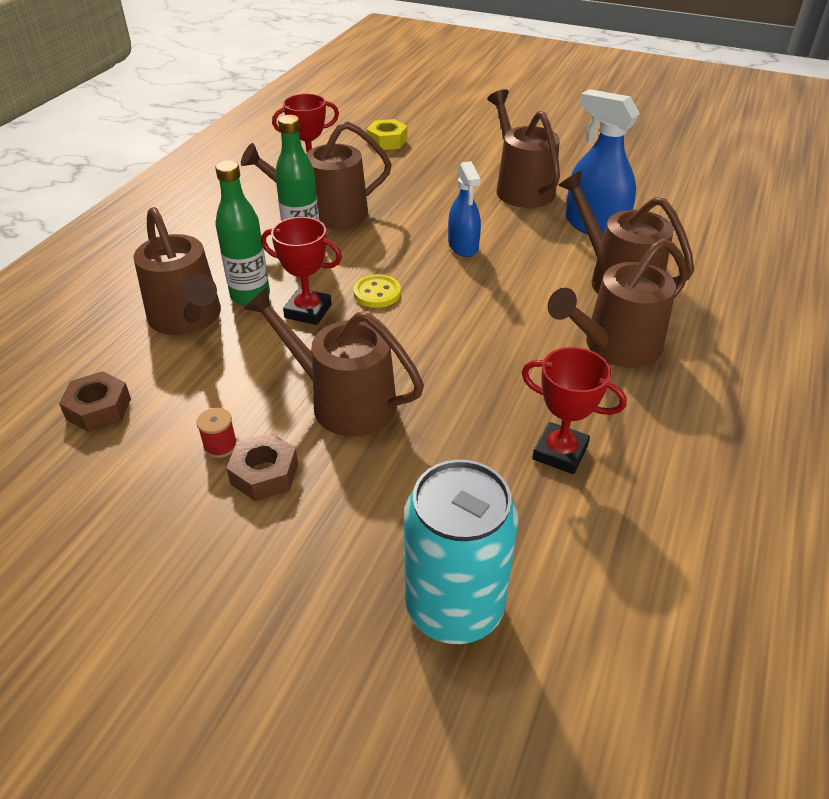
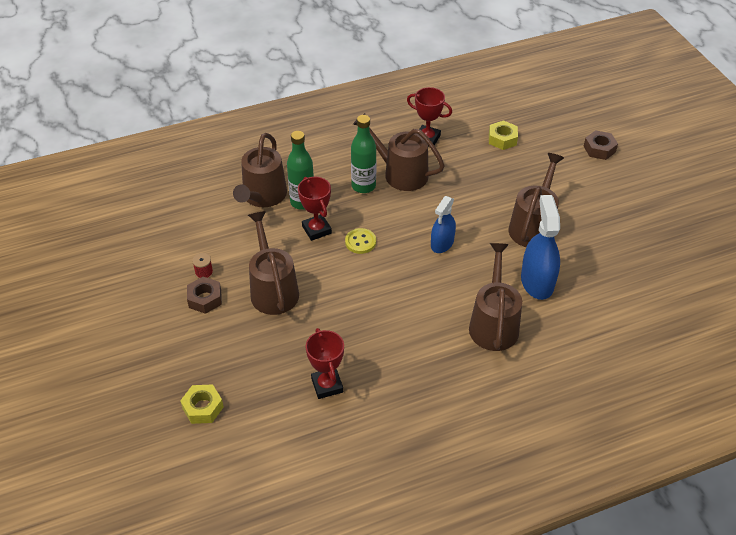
camera: 45 degrees right, 5 degrees up
(99, 409) = (181, 220): brown nut -> brown nut (599, 149)
(454, 607) = (203, 408): turquoise can -> yellow nut
(615, 346) = (431, 358): brown watering can -> none

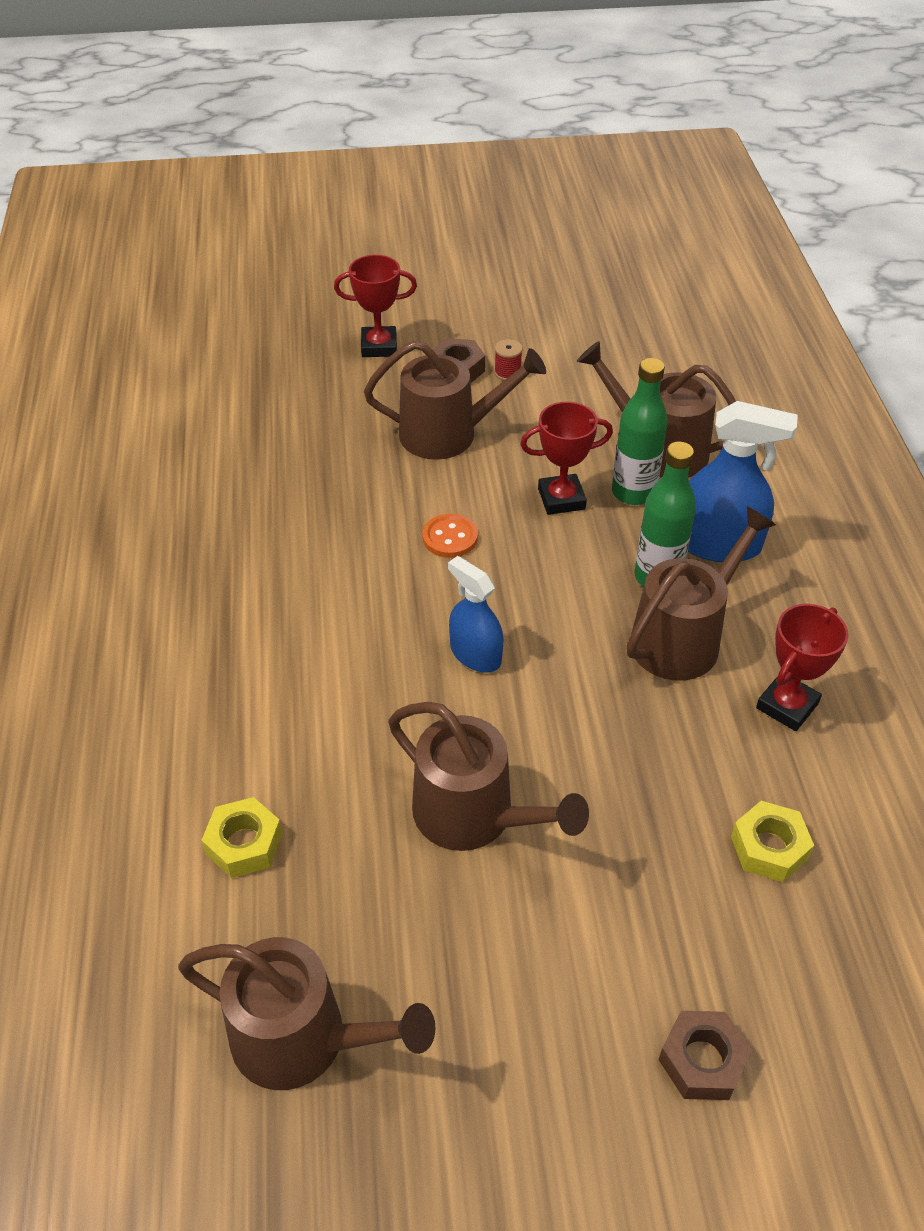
camera: 105 degrees right, 0 degrees up
(203, 408) = (276, 351): yellow nut -> yellow nut (244, 844)
(327, 385) = (249, 461): red trophy -> red trophy (379, 346)
(360, 242) = (515, 546): yellow button -> none
(363, 270) = (450, 538): none -> orange button
(493, 324) = (262, 676): brown watering can -> brown watering can (302, 1039)
(537, 282) = (327, 772): blue spray bottle -> blue spray bottle (717, 544)

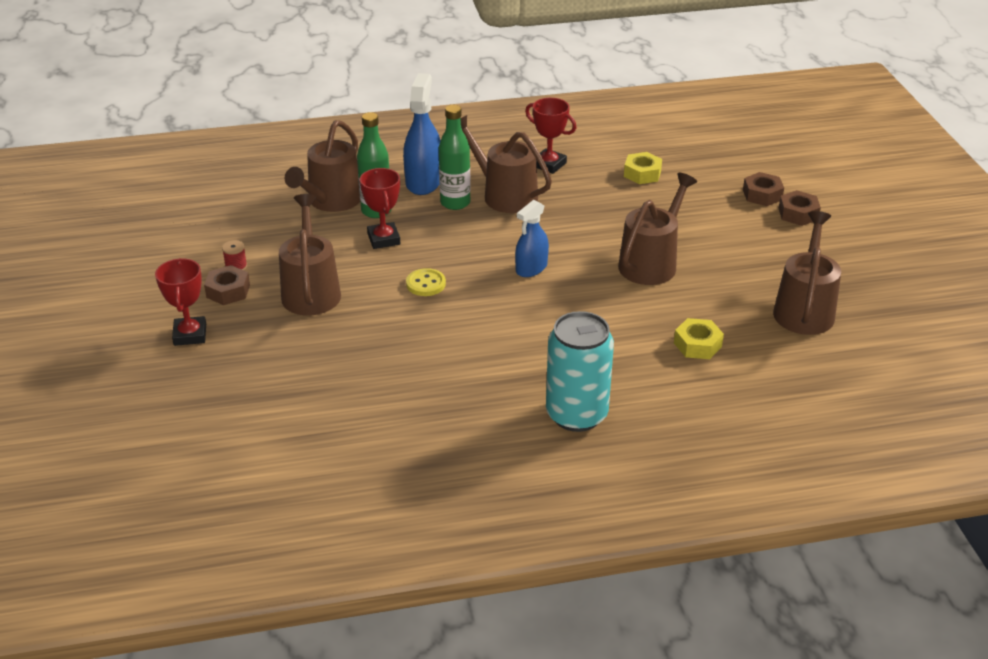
camera: 95 degrees left, 10 degrees down
(135, 673) = (576, 414): none -> turquoise can
(450, 538) = (426, 284): orange button -> yellow button
(628, 1119) = (798, 214): none -> brown nut

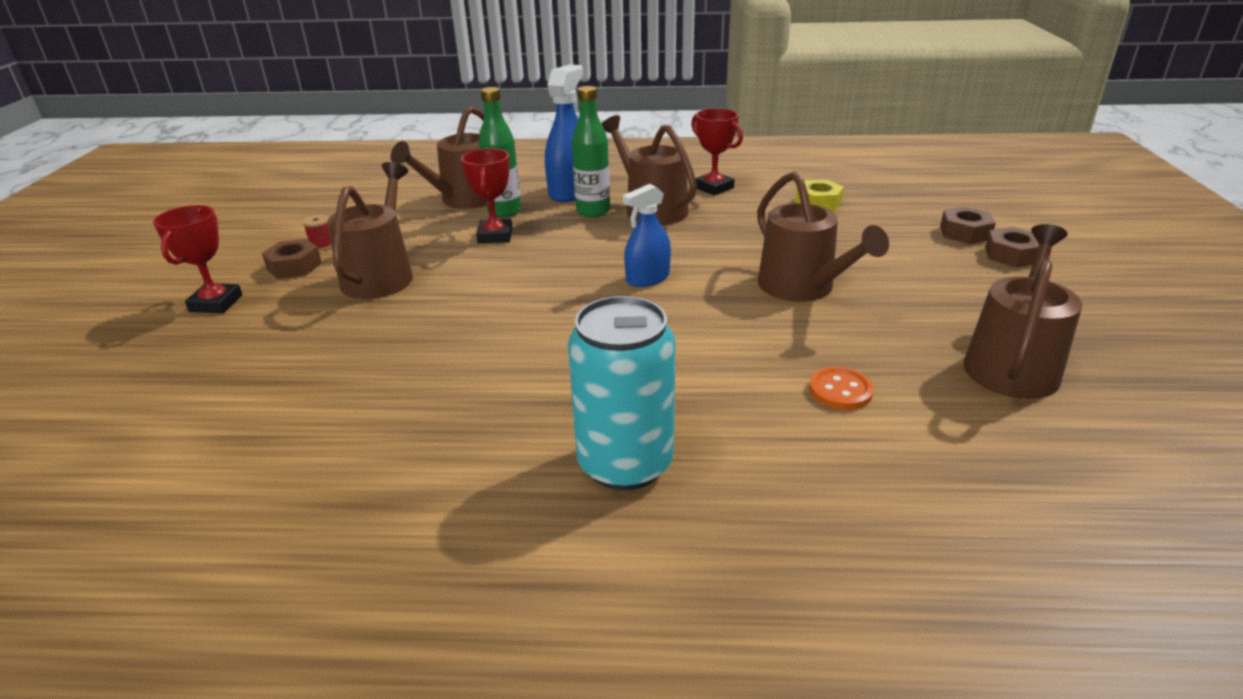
camera: 15 degrees right, 5 degrees down
(426, 284) = (513, 281): yellow button -> none
(651, 263) = (802, 288): brown watering can -> brown watering can turned 105 degrees clockwise
(697, 345) = (840, 390): yellow nut -> orange button

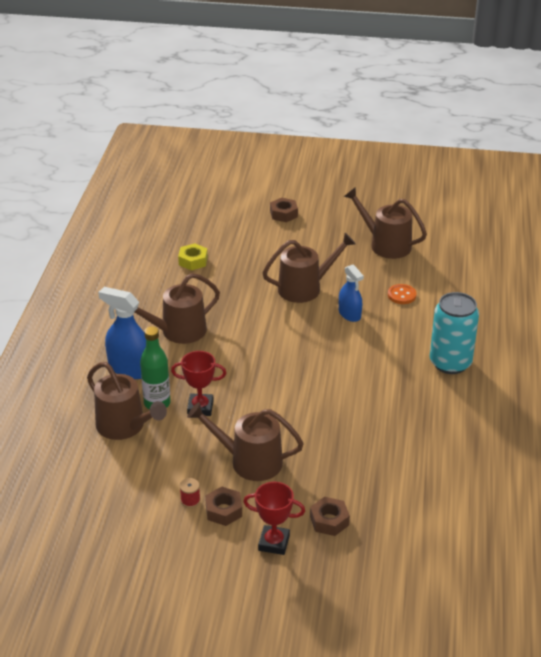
camera: 85 degrees left, 5 degrees up
(593, 211) = (173, 359): green bottle -> none
(647, 278) = (281, 342): blue spray bottle -> blue spray bottle (349, 314)
(713, 188) = (150, 300): red trophy -> none
(965, 233) = (253, 220): brown nut -> brown nut (329, 521)

